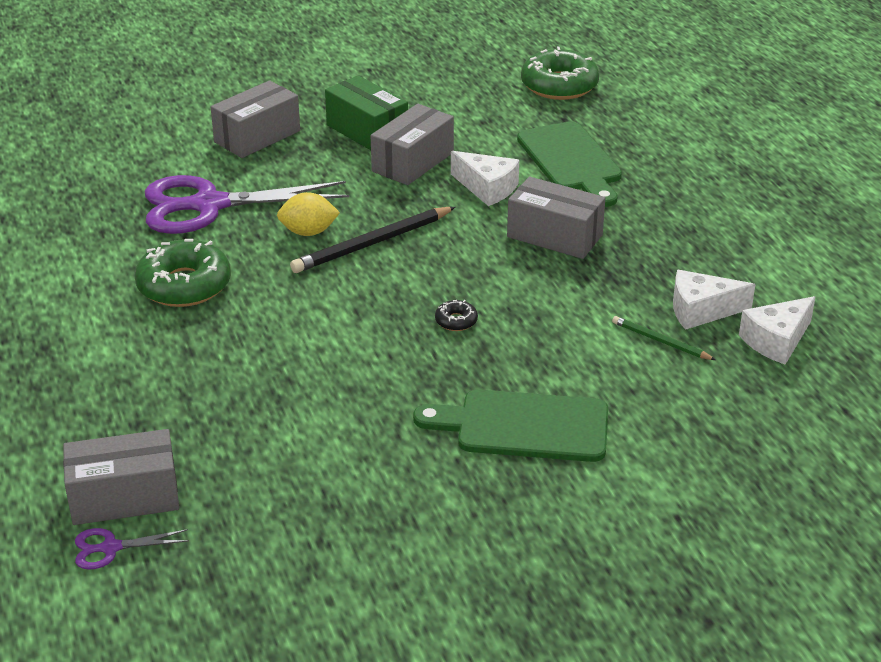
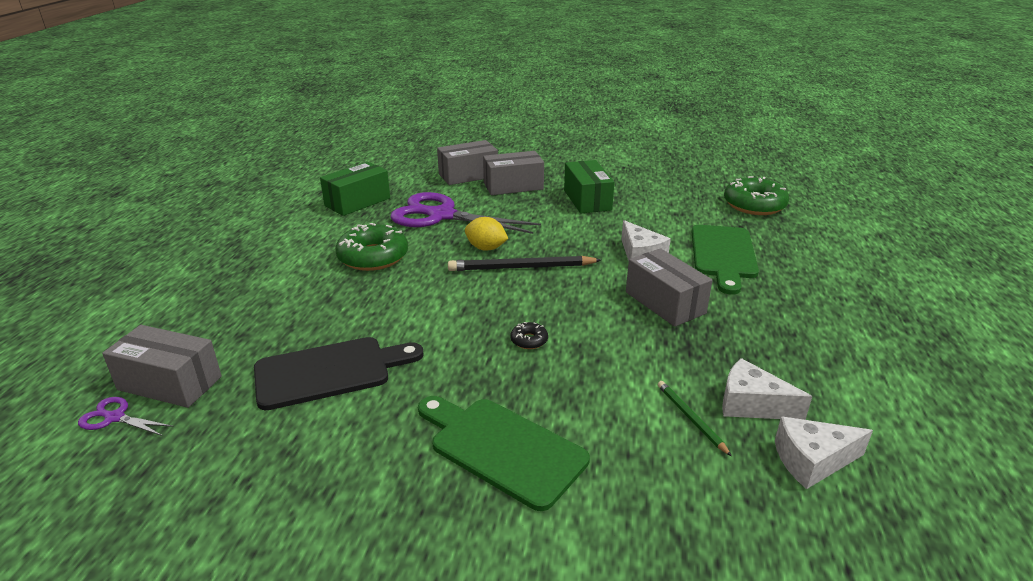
camera: 30 degrees right, 5 degrees down
(74, 218) = (357, 202): none -> green box
(286, 423) = (329, 372): none -> black cutting board
(413, 162) = (601, 225): grey box -> grey box (468, 175)

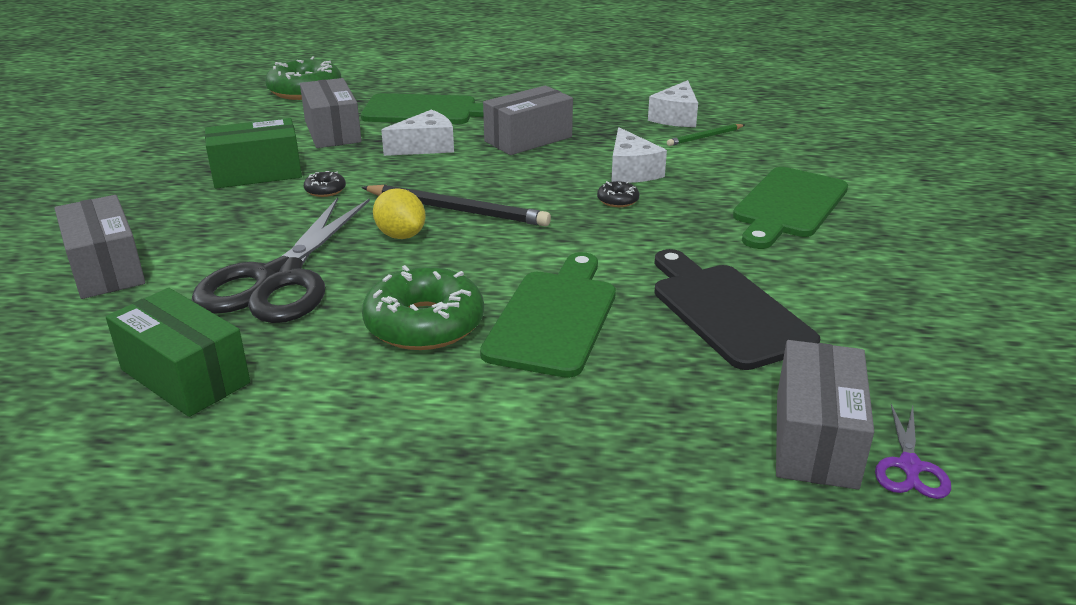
camera: 95 degrees left, 0 degrees up
(357, 299) = (554, 318): none -> green cutting board
(441, 215) = (279, 279): purple scissors -> black scissors
(486, 248) = (401, 235): yellow lemon -> yellow lemon turned 60 degrees counterclockwise
(513, 186) = (179, 226): grey box -> grey box (332, 131)
(521, 268) = (457, 210): black pencil -> black pencil turned 60 degrees counterclockwise
(559, 222) = (325, 190): none -> black donut
(812, 461) = (730, 106): white cheese -> white cheese (631, 171)

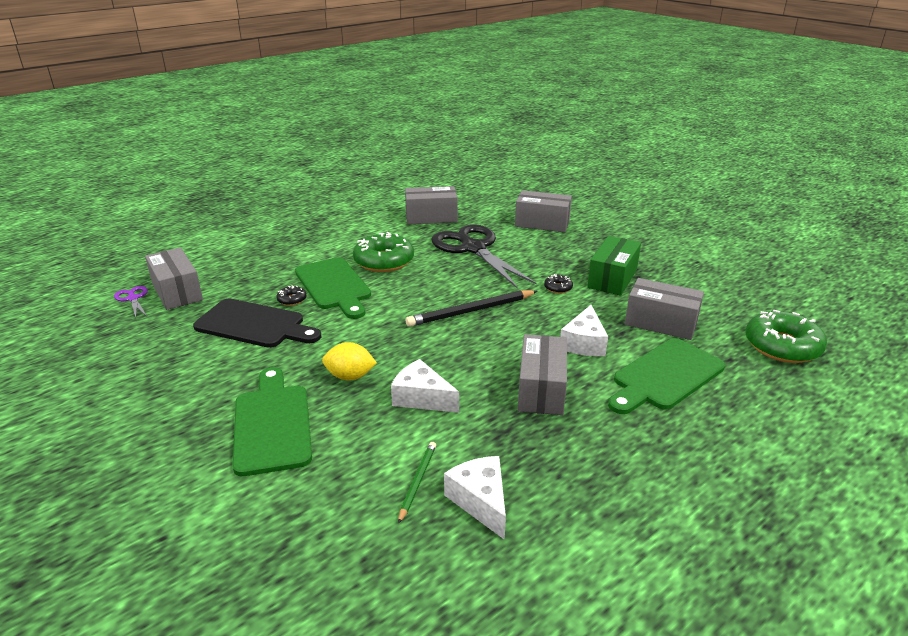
camera: 135 degrees right, 0 degrees up
(185, 376) = (431, 217): green box -> grey box
(401, 235) = (468, 286): yellow lemon -> yellow lemon (350, 376)
(617, 200) = (395, 365): black donut -> black donut (292, 299)

